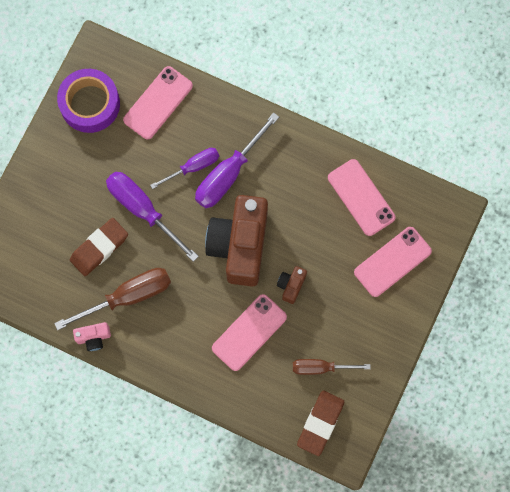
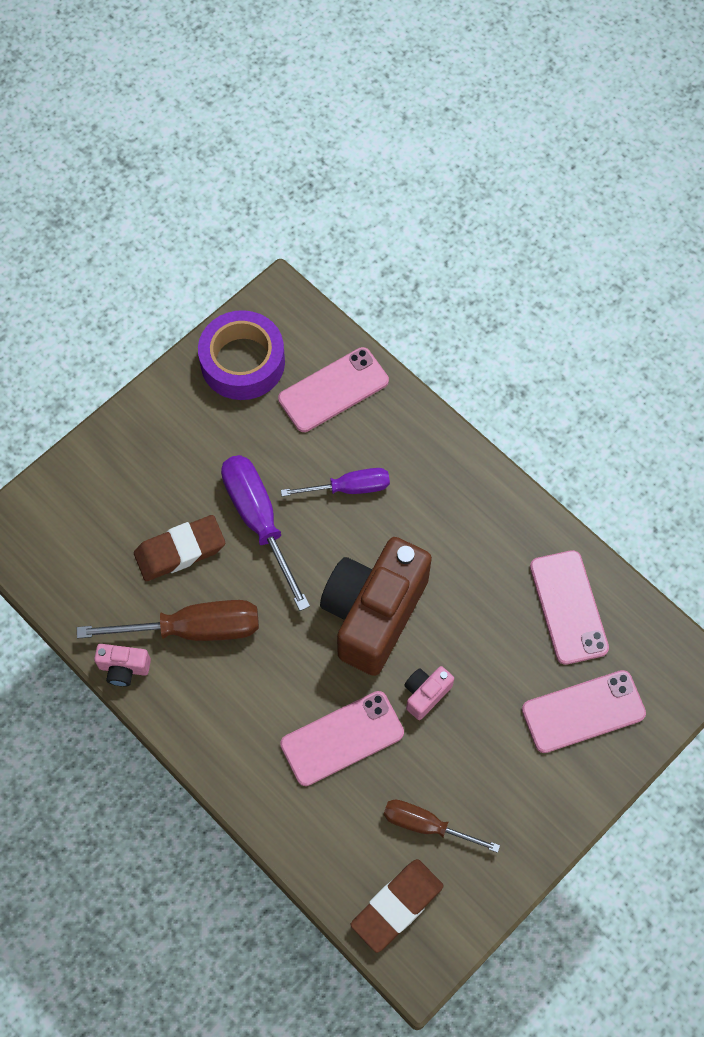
camera: 20 degrees right, 10 degrees down
(228, 174) = (393, 514): purple screwdriver -> none
(291, 285) = (425, 694): brown camera -> pink camera

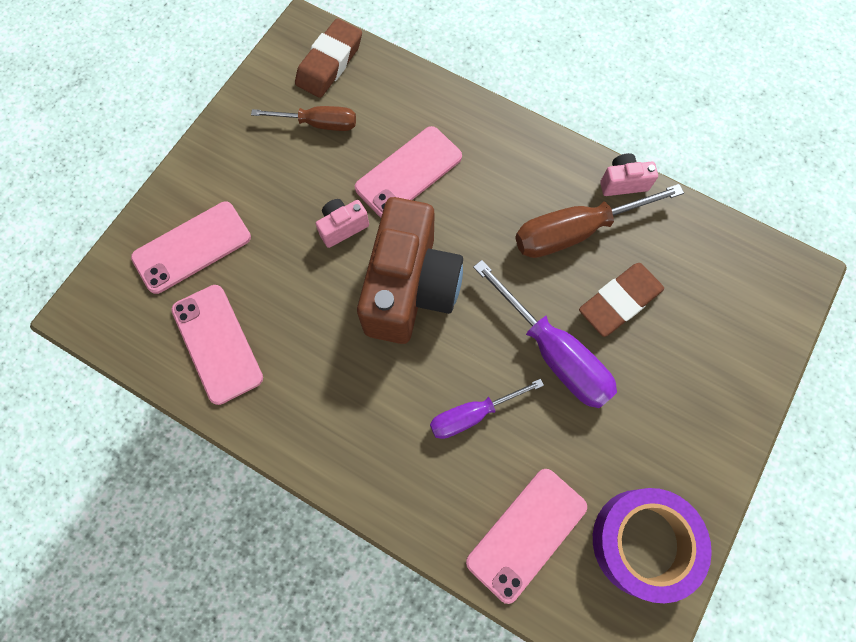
camera: 165 degrees right, 5 degrees up
(425, 694) = (342, 227): pink camera -> pink camera turned 150 degrees counterclockwise

